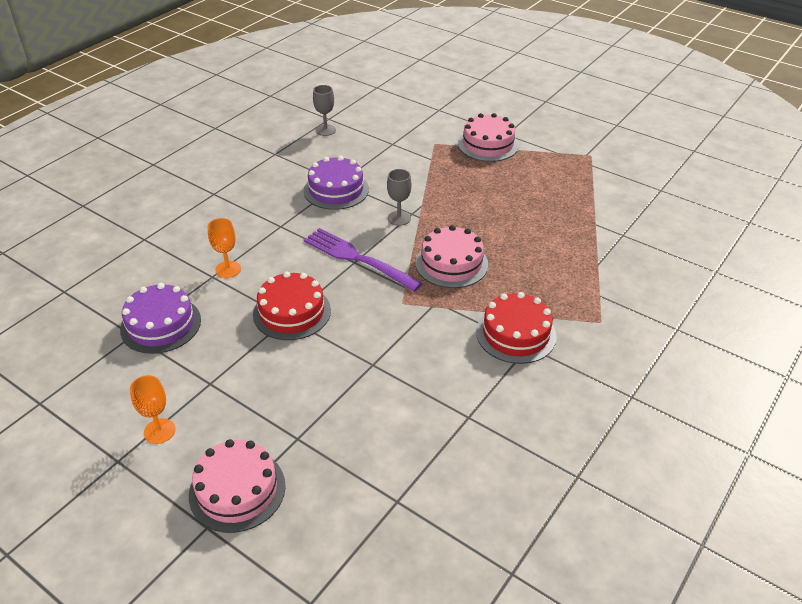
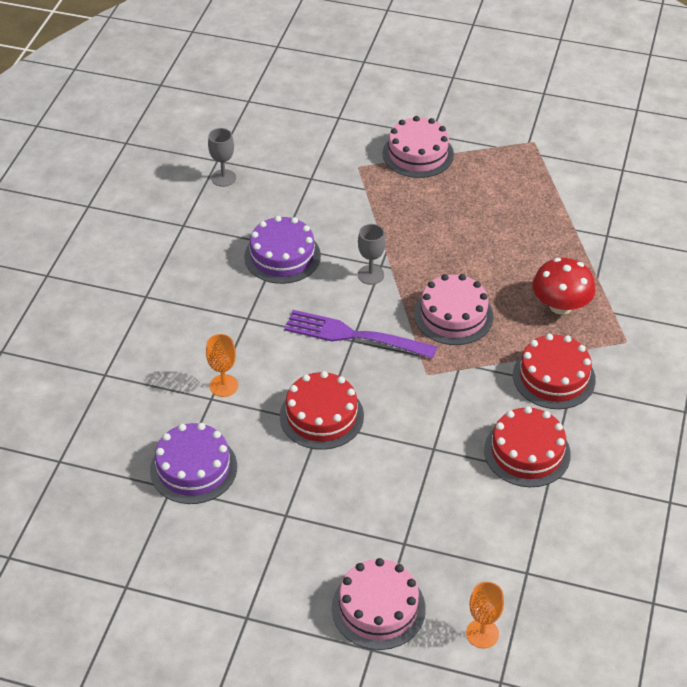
camera: 20 degrees left, 5 degrees up
(159, 431) = (268, 577): orange goblet -> orange goblet (482, 633)
(457, 391) = (527, 452): none -> red cake
(552, 278) = (560, 305): none -> red mushroom

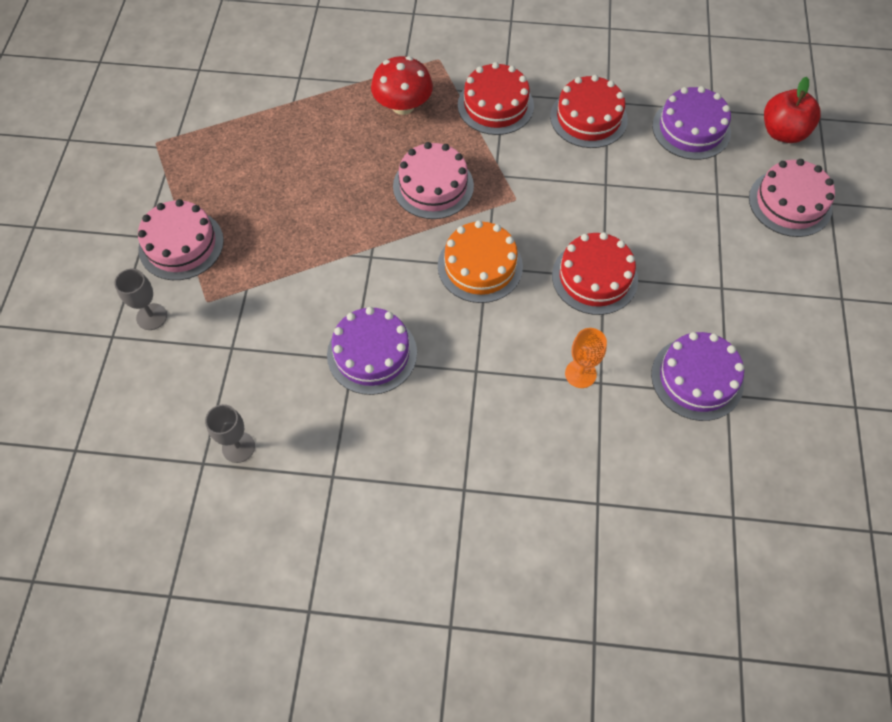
camera: 100 degrees left, 15 degrees up
(354, 335) = (480, 266): purple fork -> orange cake
(370, 275) = (387, 263): grey goblet -> grey goblet (151, 317)
(482, 633) = (783, 132): orange goblet -> red apple
(499, 542) = (691, 129): none -> purple cake

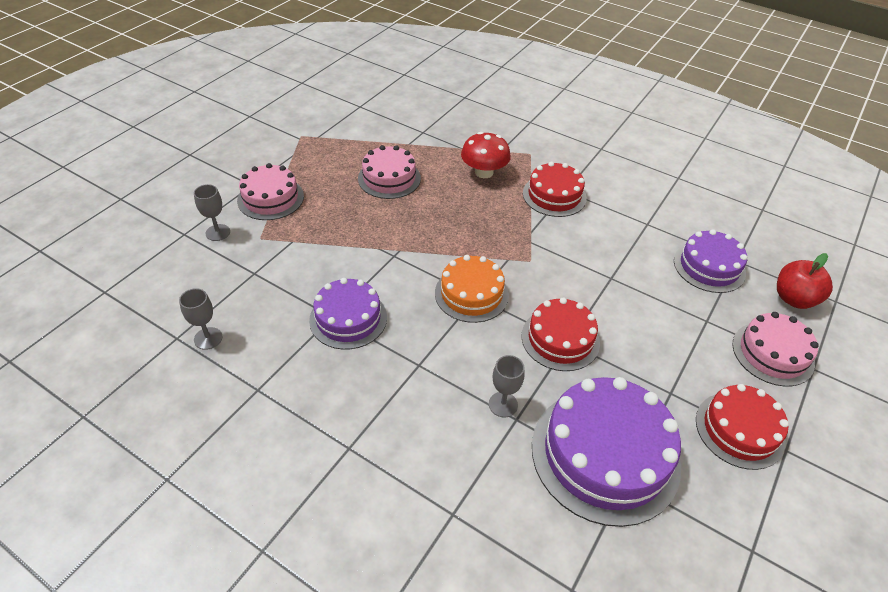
camera: 25 degrees right, 15 degrees down
(433, 186) = (471, 228): pink cake -> pink cake (389, 178)
(580, 374) = (503, 404): orange goblet -> grey goblet
(588, 118) = (624, 229): red cake -> red cake (739, 430)
(697, 378) = (605, 454): purple cake -> purple cake, size x1.65

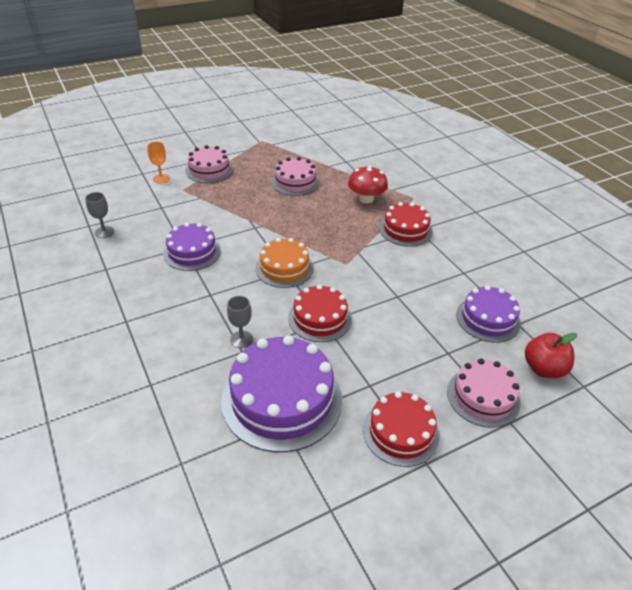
camera: 30 degrees right, 5 degrees down
(218, 232) = (161, 179): grey goblet -> orange goblet

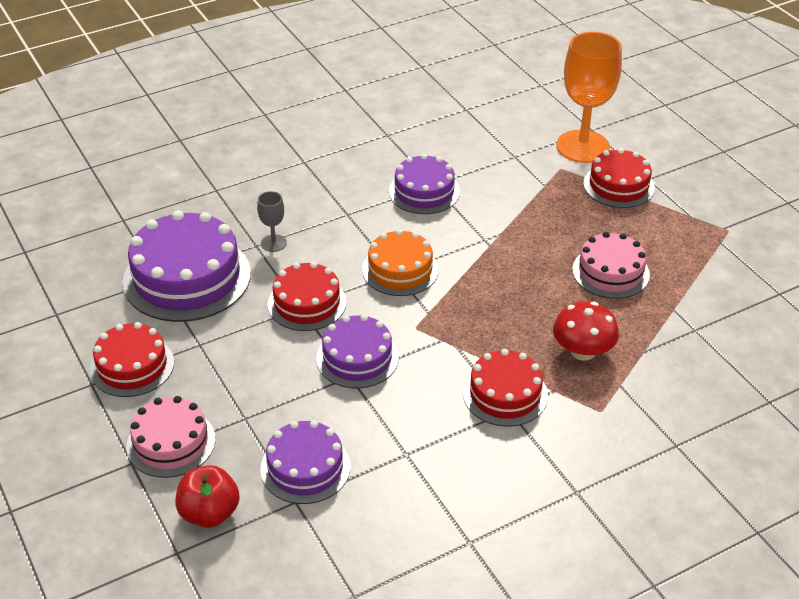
camera: 90 degrees right, 0 degrees up
(104, 232) = (454, 122): grey goblet -> none
(161, 179) = (582, 147): orange goblet -> orange goblet, size x2.25
(209, 170) = (619, 185): pink cake -> red cake
(379, 292) = (357, 358): none -> purple cake

